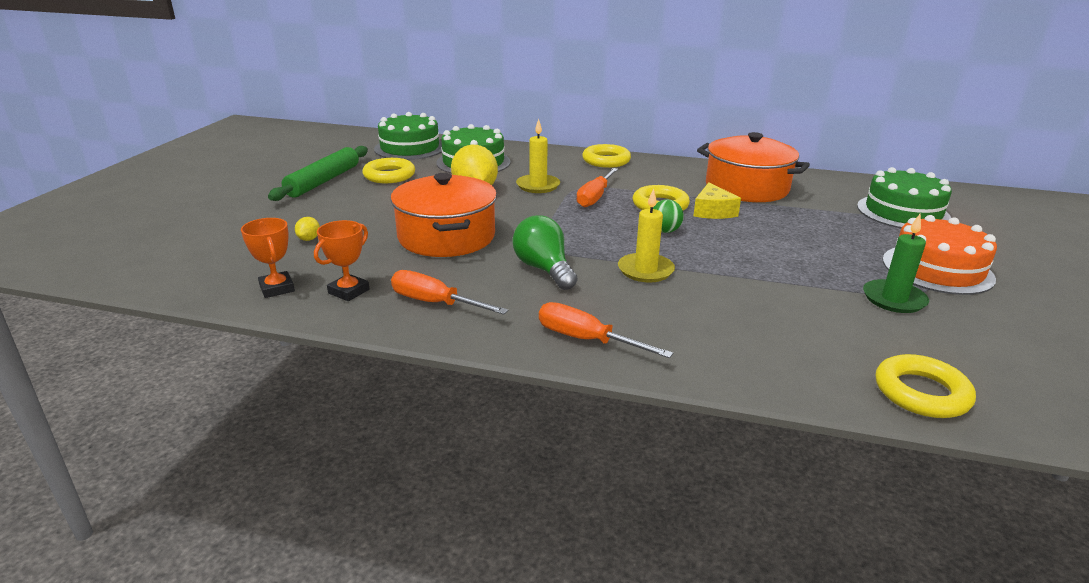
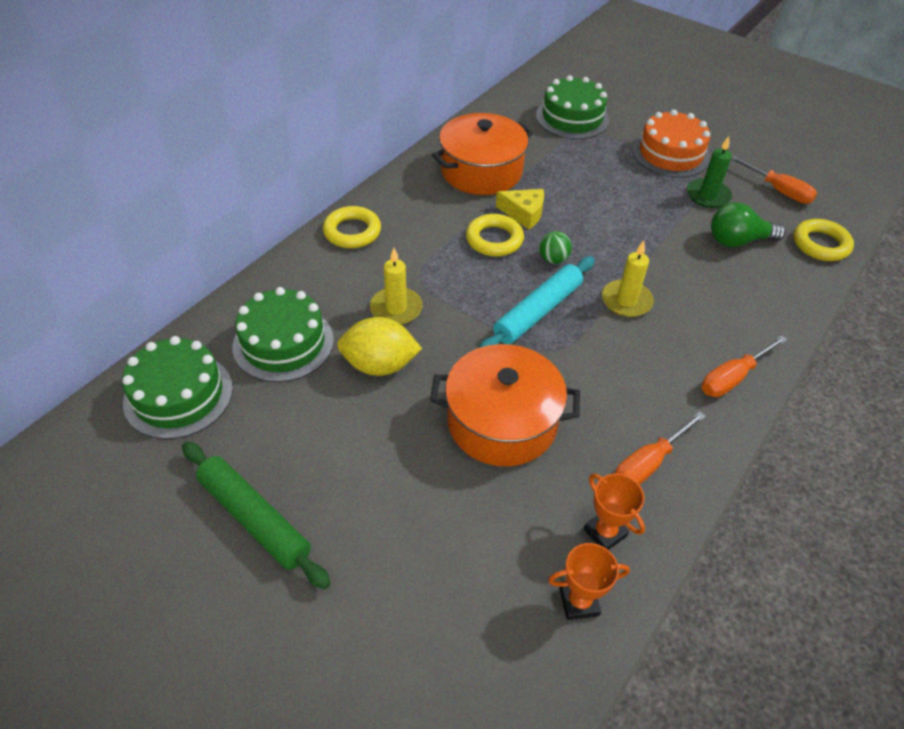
camera: 70 degrees left, 20 degrees up
(309, 239) = (454, 557): yellow lemon -> none
(389, 175) = (278, 439): yellow ring -> none
(544, 269) = (604, 366): green light bulb -> green light bulb (738, 241)
(587, 233) = (538, 312): none -> turquoise rolling pin
(595, 197) = (452, 276): orange screwdriver -> orange screwdriver (778, 190)

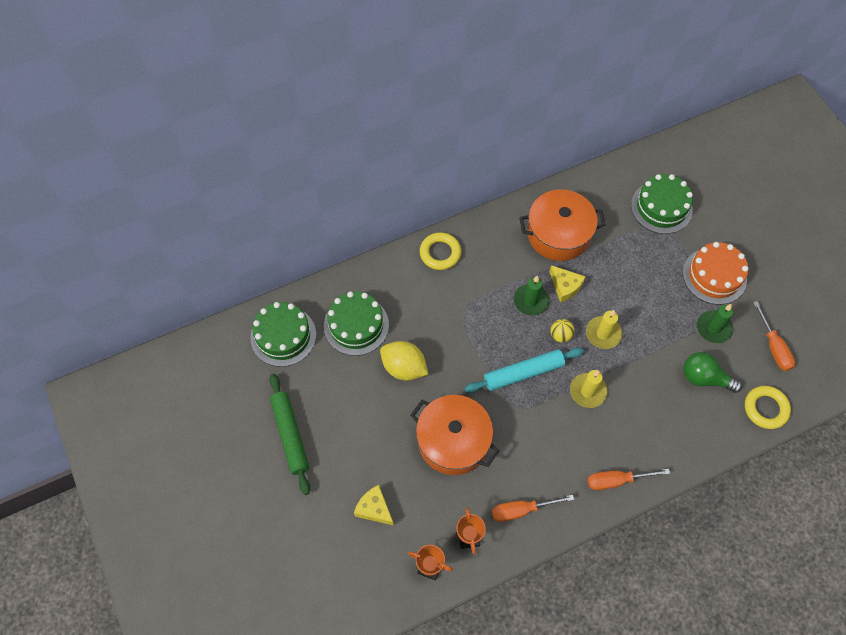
camera: 30 degrees right, 15 degrees up
(396, 308) = (435, 329): yellow candle -> yellow candle (603, 333)
(445, 560) = (374, 508): none -> yellow cheese
(494, 239) = (530, 301): yellow ring -> green candle
(553, 259) = (560, 335): green ball -> yellow ball

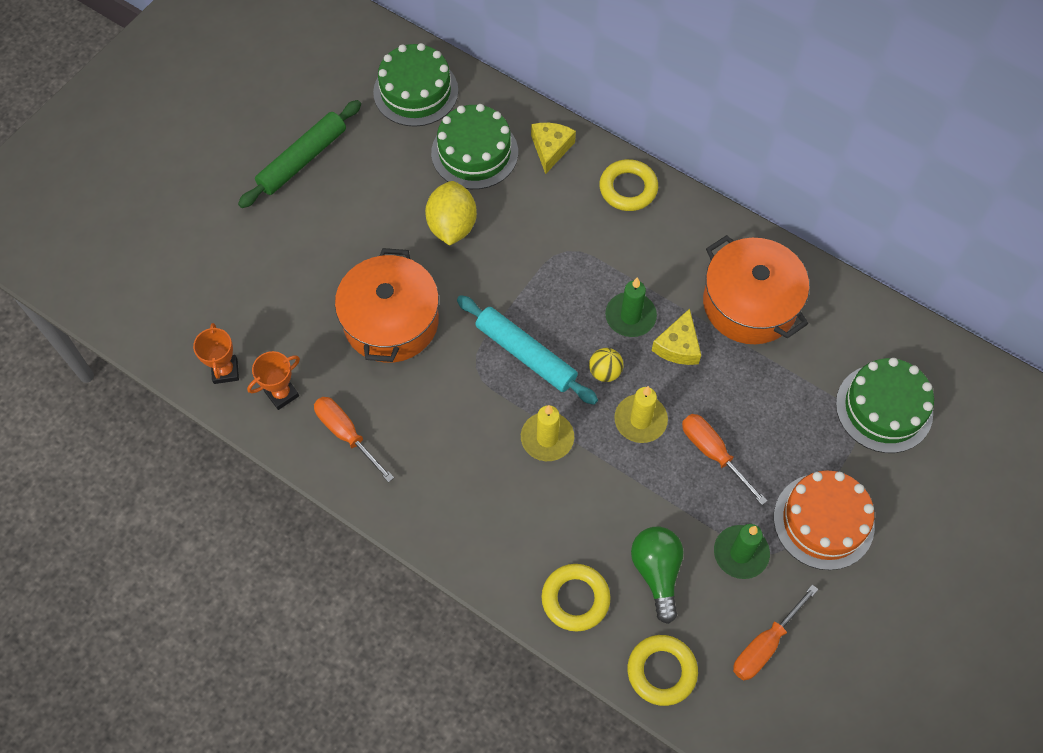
camera: 60 degrees right, 0 degrees up
(374, 508) = (264, 282): yellow cheese -> yellow cheese (551, 149)
(616, 480) = (446, 525): orange screwdriver -> orange screwdriver (713, 453)
(700, 431) = (575, 599): none -> yellow ring

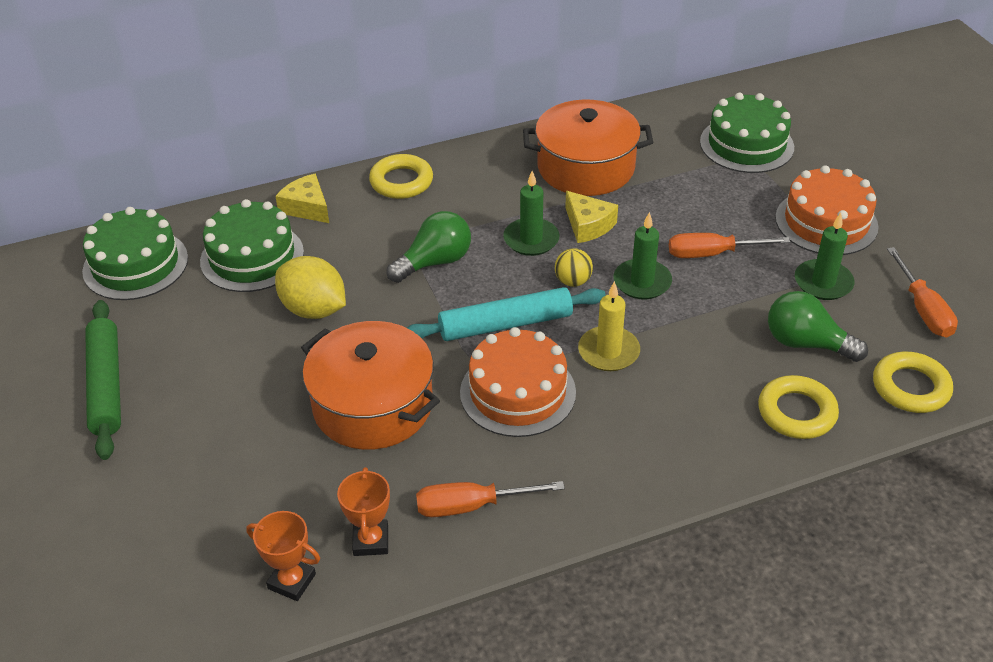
camera: 55 degrees left, 20 degrees down
(465, 402) = (518, 392): none -> orange cake
(556, 268) = (434, 262): none -> green light bulb
(640, 420) = (642, 282): yellow candle -> green candle

